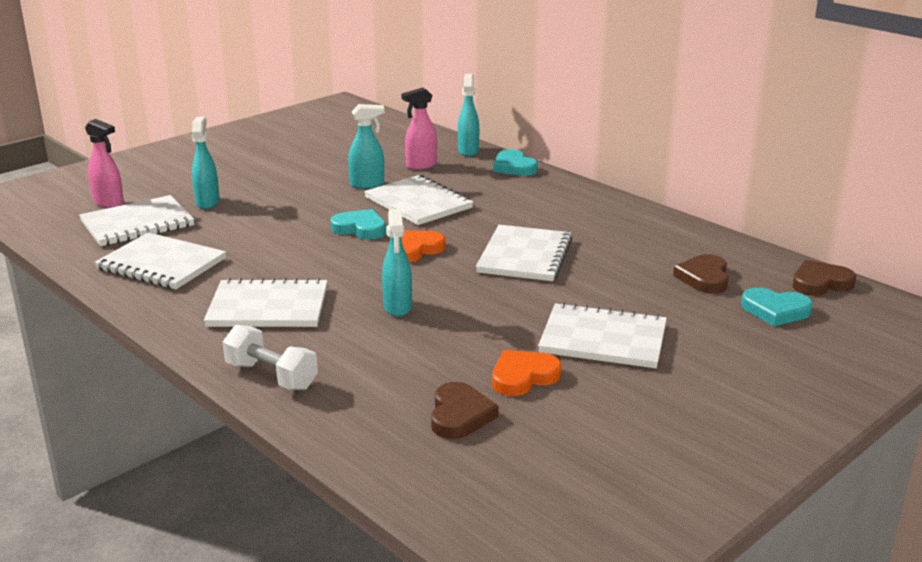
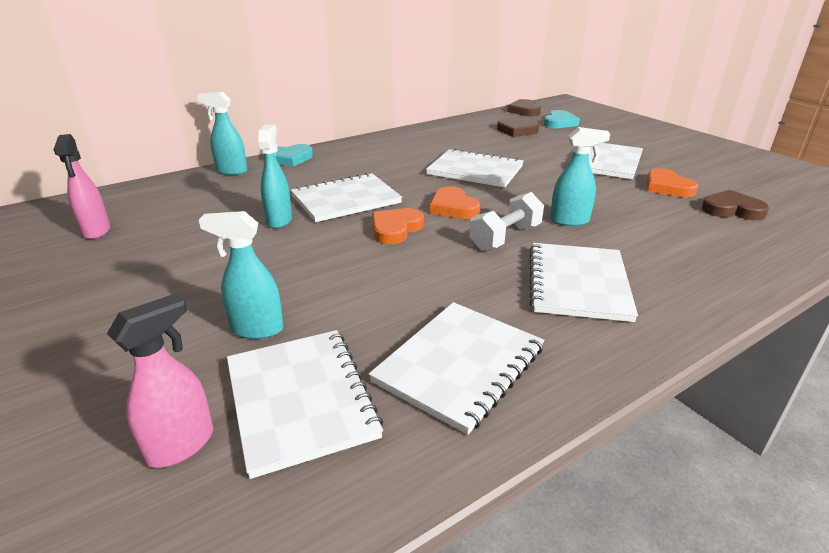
camera: 80 degrees left, 5 degrees up
(271, 376) = (718, 283): white dumbbell -> white dumbbell (505, 237)
(360, 228) = (395, 229): turquoise heart -> orange heart
(421, 165) = (249, 193): pink spray bottle -> pink spray bottle (96, 231)

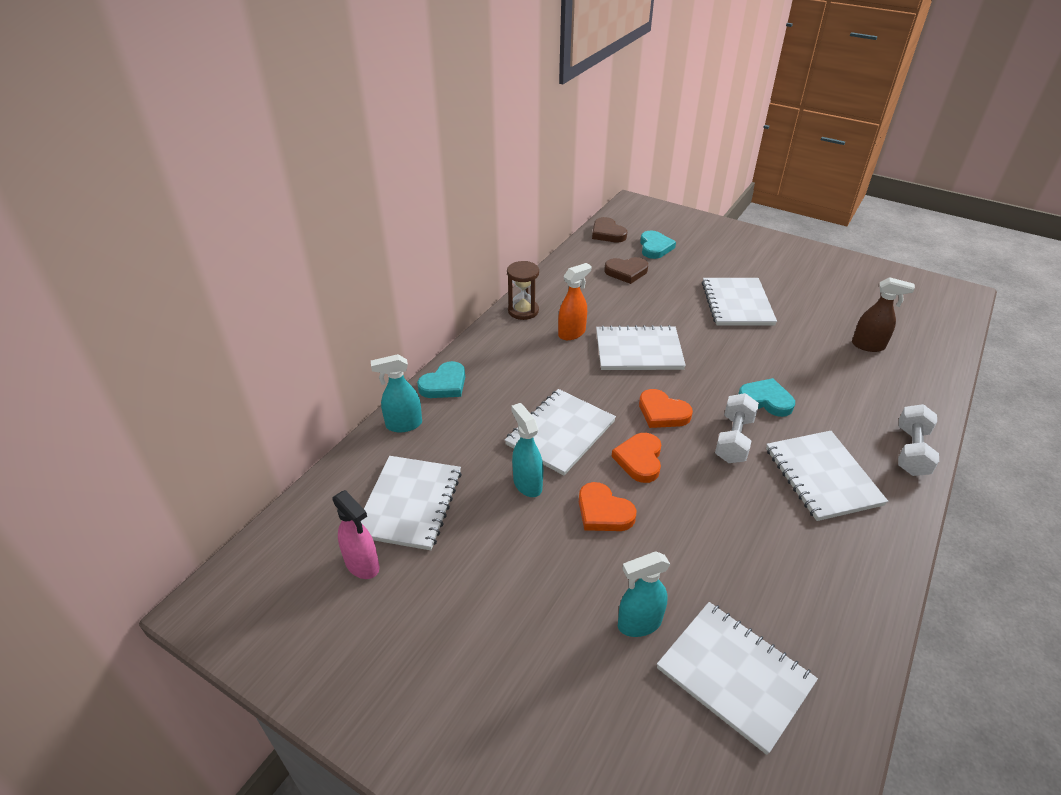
camera: 25 degrees left, 10 degrees up
(181, 445) = (696, 752): pink spray bottle -> none
(401, 136) = (523, 311): none -> brown hourglass
(427, 152) = (572, 333): none -> orange spray bottle
(460, 365) = (808, 595): white notebook -> white notebook (410, 503)
(569, 221) = (765, 400): turquoise spray bottle -> turquoise heart
(667, 187) = (806, 328): orange heart -> orange heart (603, 512)
(714, 291) = (911, 451): none -> white dumbbell
(732, 210) = (868, 346): brown heart -> brown spray bottle

